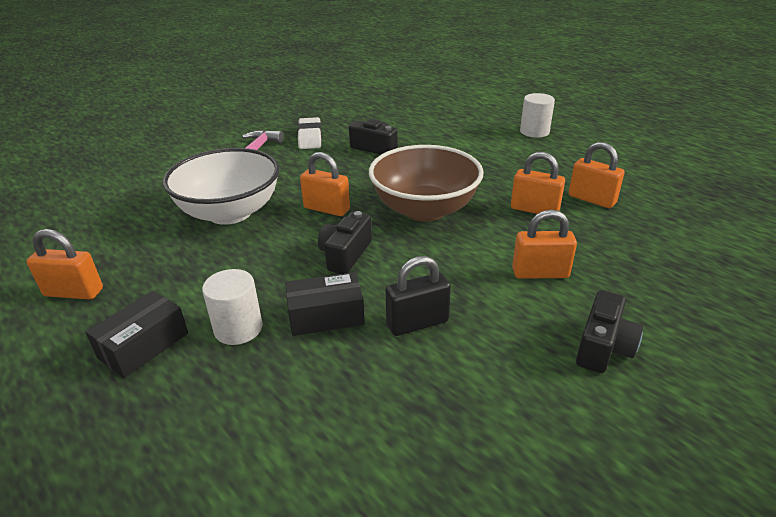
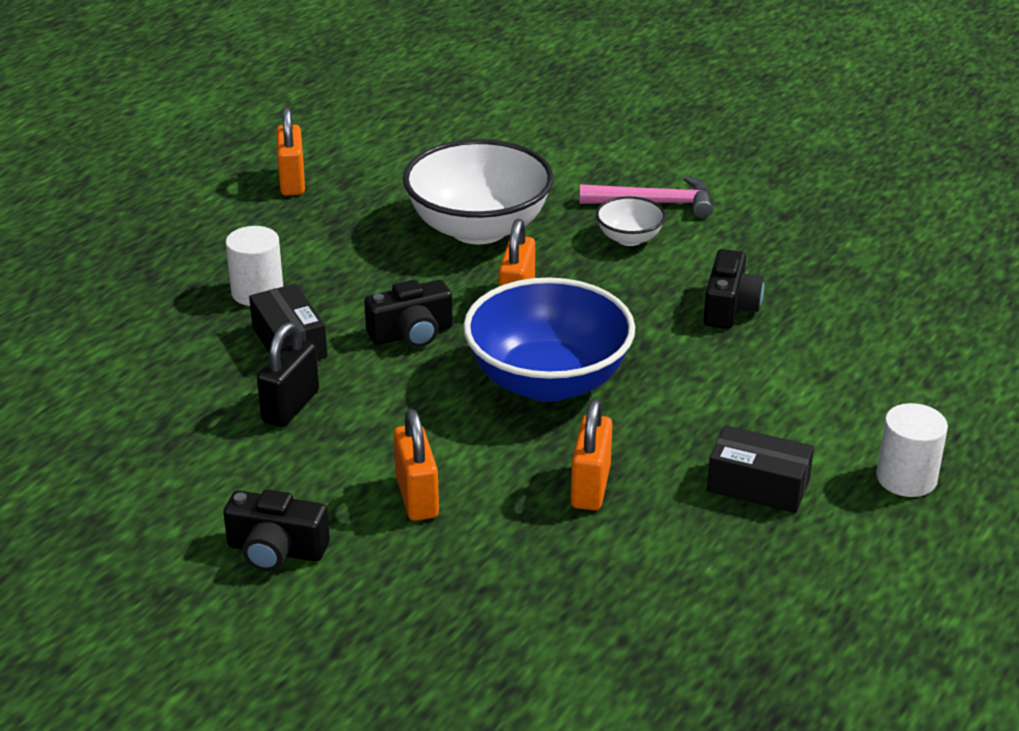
camera: 75 degrees right, 0 degrees up
(144, 345) = (222, 246): black box -> black box (758, 485)
(285, 165) = (629, 238): none -> white bowl
(310, 137) = (734, 239): white eraser -> none
(345, 254) = (411, 333): black camera -> black camera turned 150 degrees clockwise
(417, 323) = (290, 406): black padlock -> black padlock turned 60 degrees clockwise
(424, 209) = (548, 381): brown bowl -> blue bowl
(591, 199) = (651, 549): orange padlock -> none

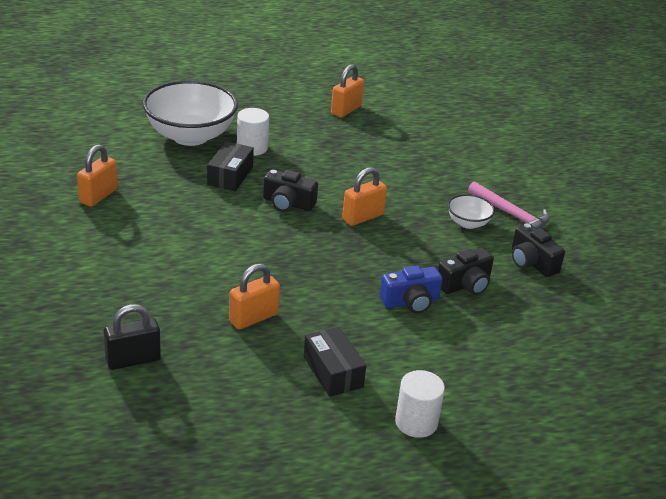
camera: 40 degrees right, 0 degrees up
(276, 550) = (85, 254): black camera -> black camera (531, 262)
(290, 406) = (186, 202): black padlock -> black padlock (133, 360)
(417, 497) = (174, 271): orange padlock -> orange padlock (98, 196)
(478, 228) = (398, 176): white bowl -> white bowl (190, 136)
(548, 381) = (314, 261): blue bowl -> none
(710, 360) = (410, 302): none -> blue camera

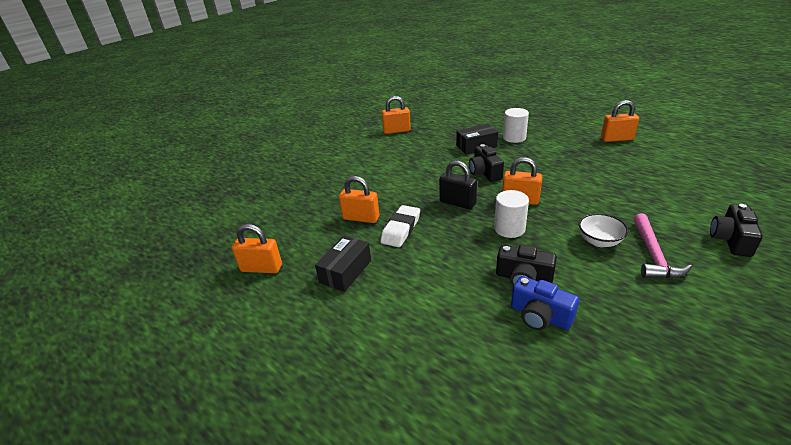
camera: 60 degrees right, 0 degrees up
(133, 360) = (280, 205): black padlock -> black padlock (457, 203)
(190, 136) = (489, 121): white bowl -> none
(250, 426) = (261, 268): none -> orange padlock
(311, 305) = (401, 229): none -> white eraser
(410, 302) = (463, 264): blue camera -> blue camera (540, 316)
(416, 422) = (333, 336): white cylinder -> white cylinder (509, 228)
(531, 262) = (613, 297): black camera -> black camera (731, 240)

